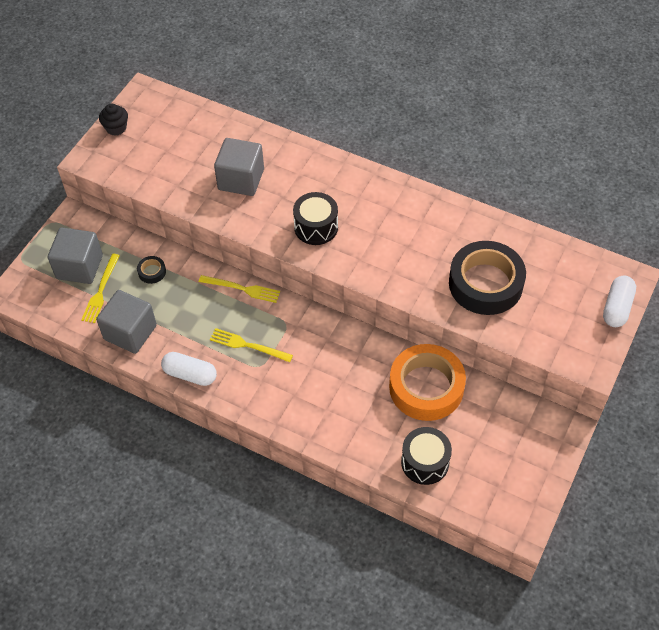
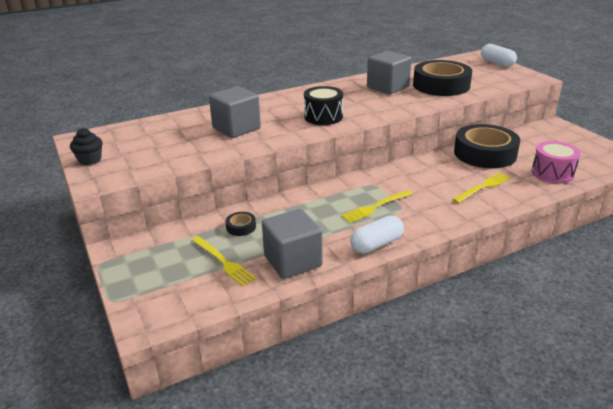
camera: 55 degrees left, 25 degrees down
(79, 267) = (178, 265): grey cube -> grey cube (388, 87)
(242, 289) = (315, 192): yellow fork -> yellow fork (483, 187)
(425, 462) = (552, 173): black drum -> pink drum
(426, 387) = (485, 153): orange tape -> black tape

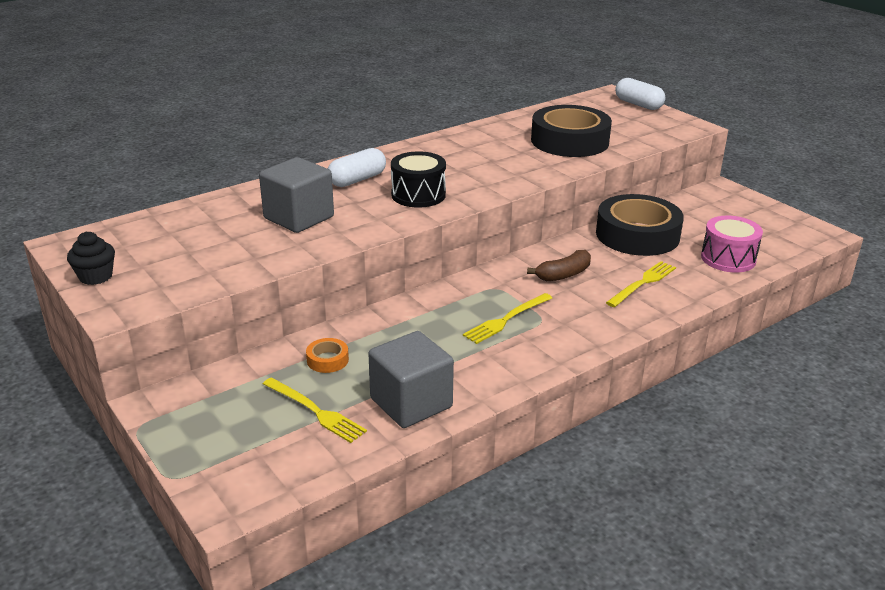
camera: 10 degrees left, 0 degrees up
(241, 227) = (327, 360): black tape -> orange tape
(376, 244) = (518, 371): white capsule -> white capsule (357, 180)
(388, 87) = (497, 146): grey cube -> none
(424, 178) = (563, 274): none -> brown banana

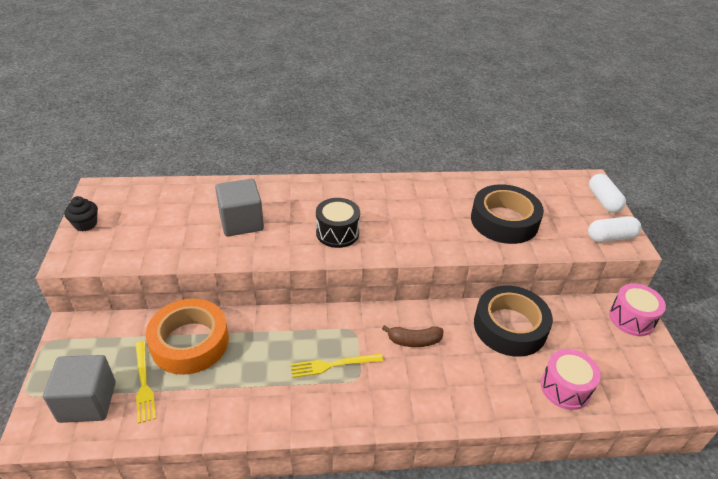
camera: 30 degrees right, 10 degrees up
(327, 360) = (190, 342): orange tape -> orange tape, size x2.49
(357, 180) = (311, 201): white capsule -> white capsule (610, 237)
(411, 403) = (203, 409): grey cube -> grey cube (87, 402)
(643, 283) = (467, 379): yellow fork -> none
(729, 196) = (631, 318): none -> pink drum

